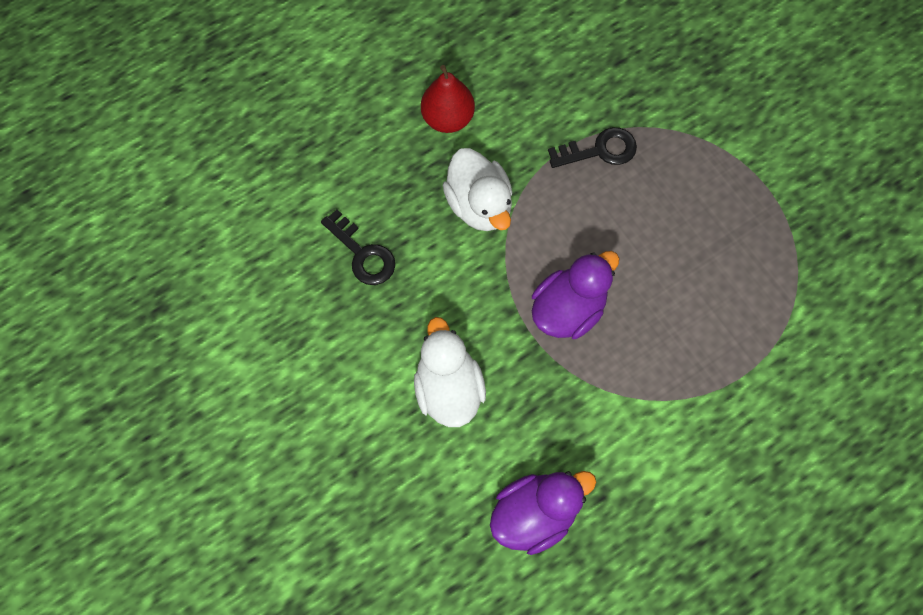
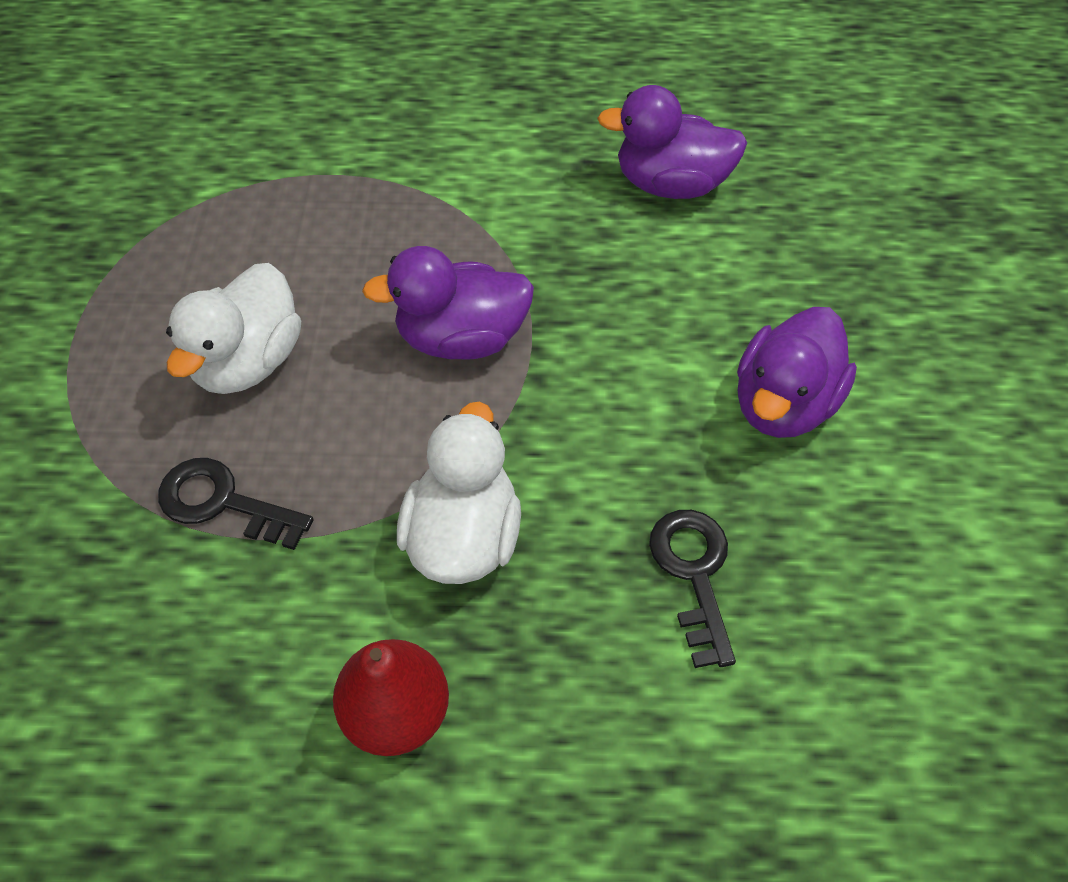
camera: 145 degrees left, 15 degrees down
(371, 380) = (783, 404): none -> purple duck
(448, 387) = (684, 341): white duck -> white duck (249, 362)

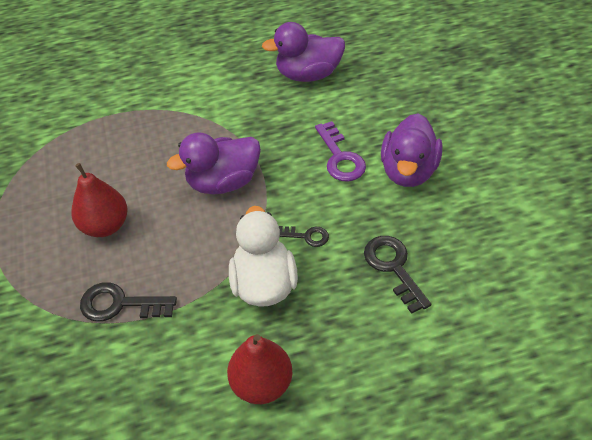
camera: 15 degrees left, 5 degrees down
(249, 362) = (105, 225): white duck -> red pear
(565, 473) = (306, 236): none -> black key
(672, 347) = (340, 157): none -> purple key

